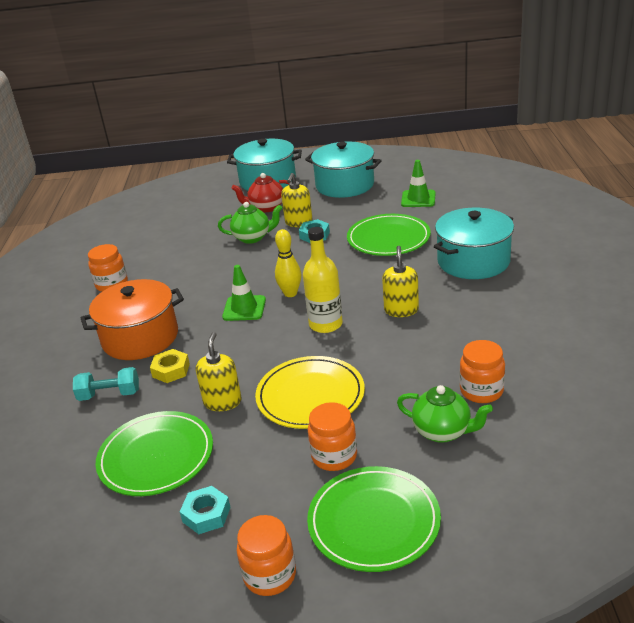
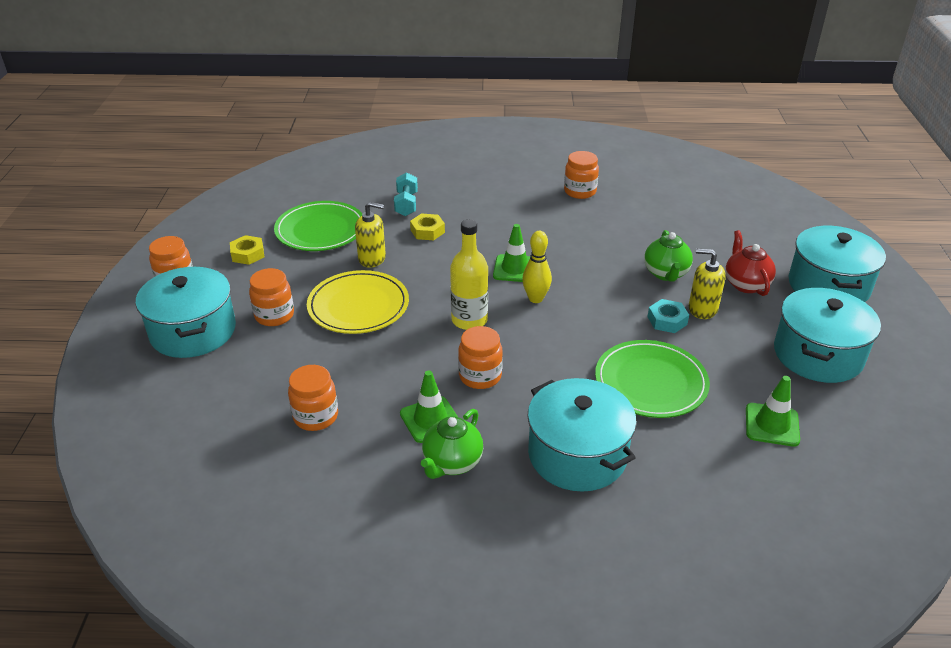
camera: 90 degrees right, 5 degrees up
(140, 338) = (483, 213): orange pot -> none
(206, 514) = (248, 254): turquoise nut -> yellow nut
(374, 521) = (193, 331): green plate -> turquoise pot
(401, 310) = (480, 376): yellow soap dispenser -> orange jar
(443, 431) = (271, 381): green teapot -> green teapot (452, 463)
(461, 327) = (430, 419): none -> green traffic cone

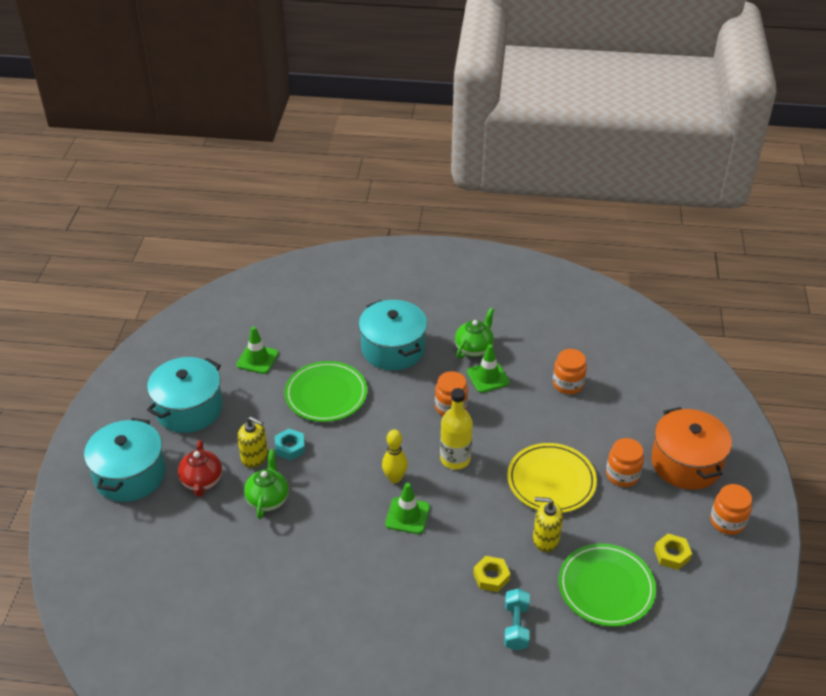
camera: 175 degrees left, 5 degrees up
(193, 331) = (686, 463): turquoise pot -> orange pot
(580, 191) = (311, 635): orange jar -> none

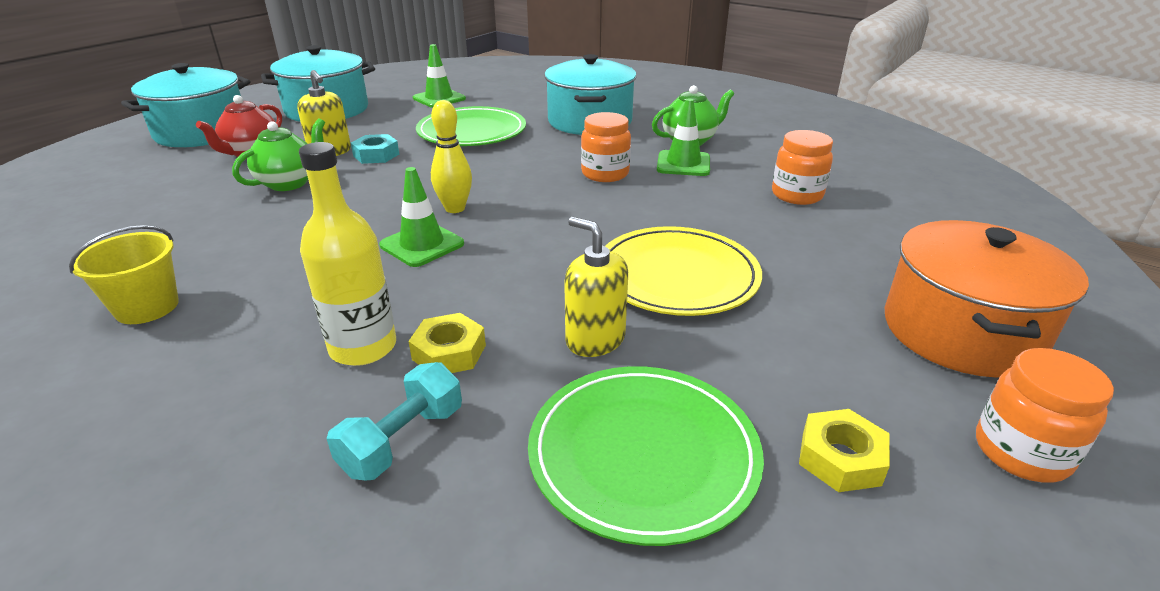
camera: 30 degrees right, 10 degrees down
(319, 623) = (147, 307): none -> yellow bucket
(455, 459) = (555, 215): yellow bottle -> yellow bottle (363, 347)
(622, 475) = (814, 307): orange jar -> none

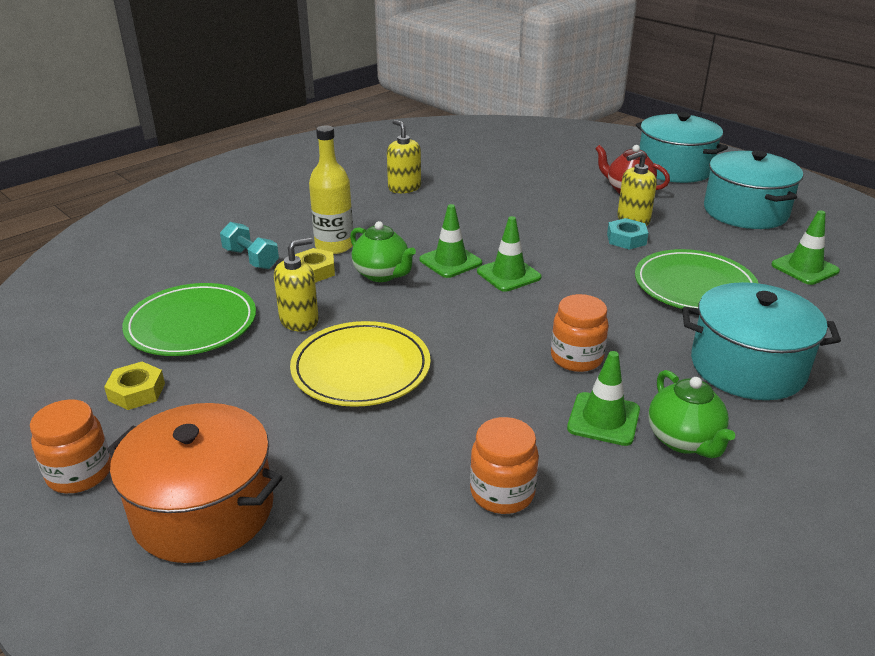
camera: 100 degrees right, 0 degrees up
(147, 307) = (404, 188): yellow bucket -> yellow soap dispenser
(289, 183) = (567, 209): green teapot -> green teapot (382, 274)
(455, 208) = (508, 274): yellow bowling pin -> green traffic cone

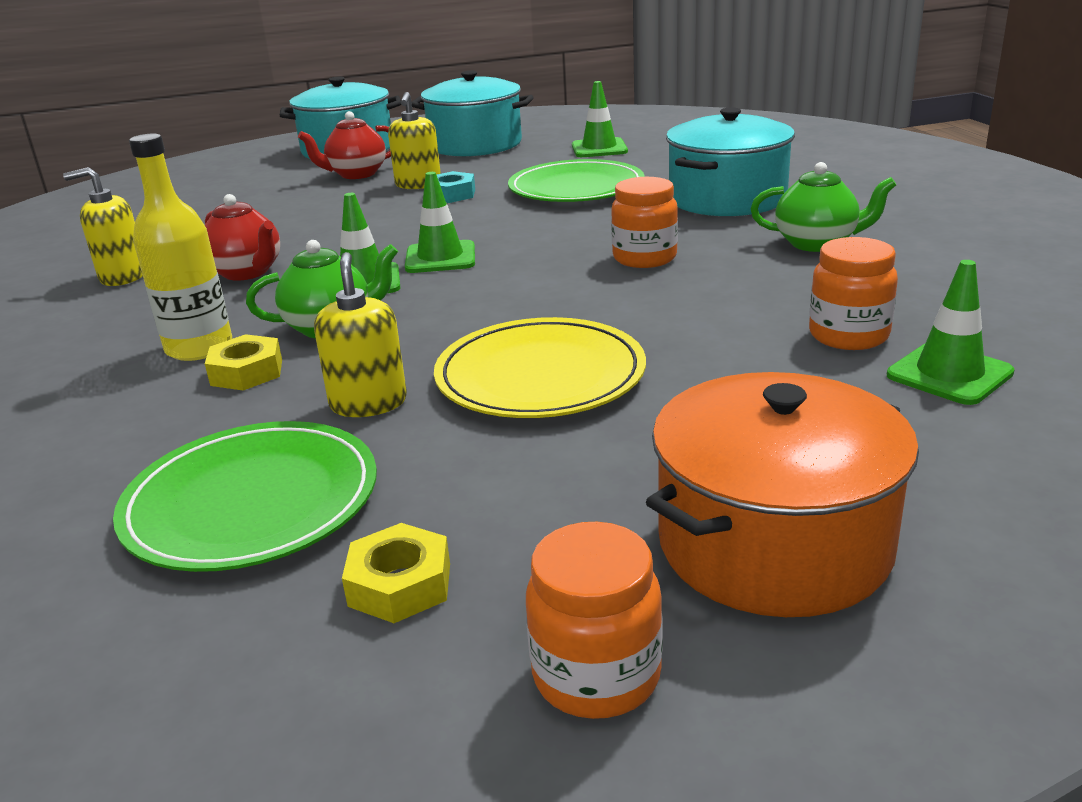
camera: 60 degrees left, 5 degrees down
(251, 259) = (123, 420): turquoise dumbbell -> none
(436, 220) = (247, 272): none -> red teapot
(603, 419) = (759, 267): green traffic cone -> green traffic cone (949, 374)

